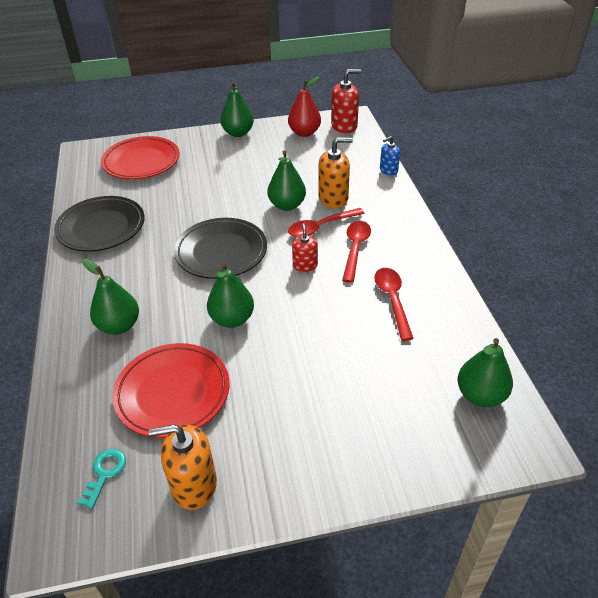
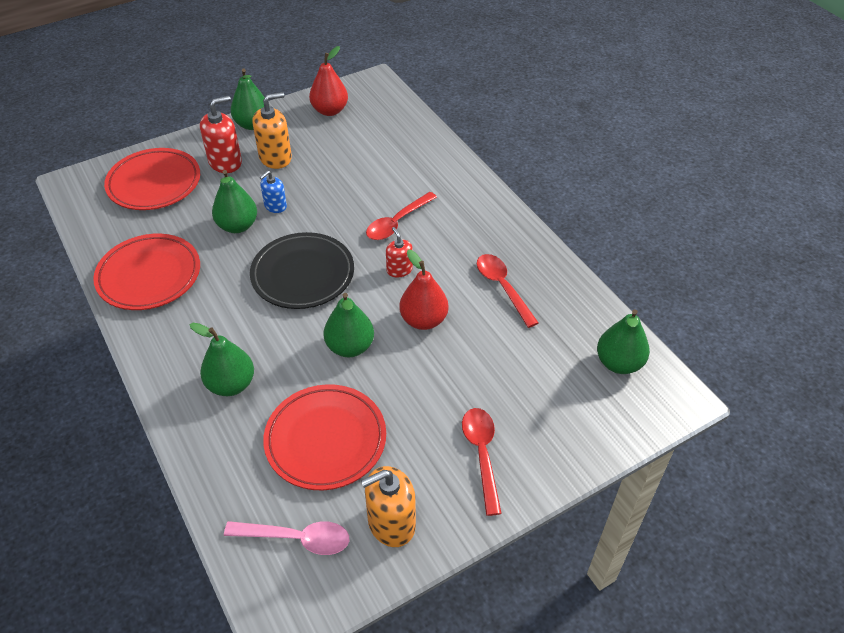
camera: 20 degrees left, 5 degrees up
(101, 228) = (149, 276): black plate -> red plate
(105, 473) = (297, 538): turquoise key -> pink spoon
(287, 205) = (349, 204): green pear -> green pear (237, 226)
(307, 312) = (423, 320): none -> red pear
(333, 198) = (396, 185): orange soap dispenser -> orange soap dispenser (275, 157)
(344, 126) = (371, 94): red soap dispenser -> red soap dispenser (225, 162)
(355, 249) = (443, 239): red spoon -> red spoon (482, 454)
(388, 170) = (441, 140): blue soap dispenser -> blue soap dispenser (275, 206)

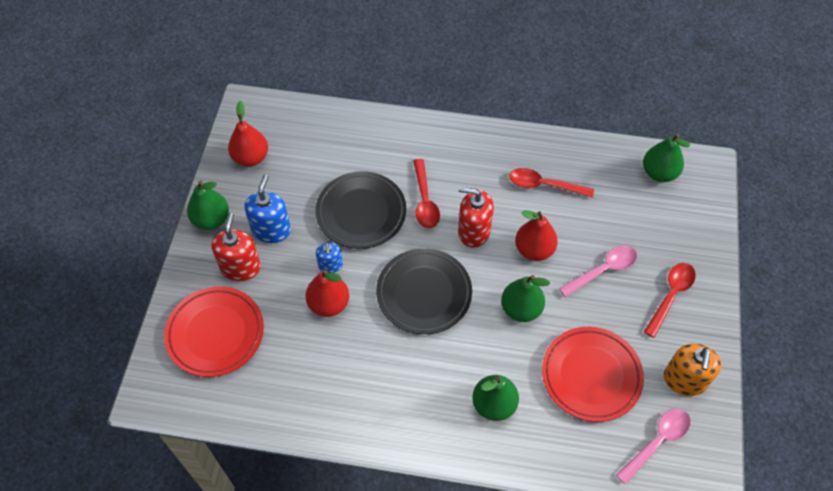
camera: 50 degrees left, 10 degrees up
(149, 276) = (329, 398): red plate -> none
(237, 226) = (329, 304): green pear -> red pear
(275, 157) = (271, 230): orange soap dispenser -> blue soap dispenser
(344, 194) = (361, 213): none -> black plate
(399, 270) = (474, 231): red soap dispenser -> red soap dispenser, size x1.66
(454, 383) = (603, 270): none -> pink spoon
(482, 454) = (671, 295): red spoon -> red spoon turned 90 degrees clockwise

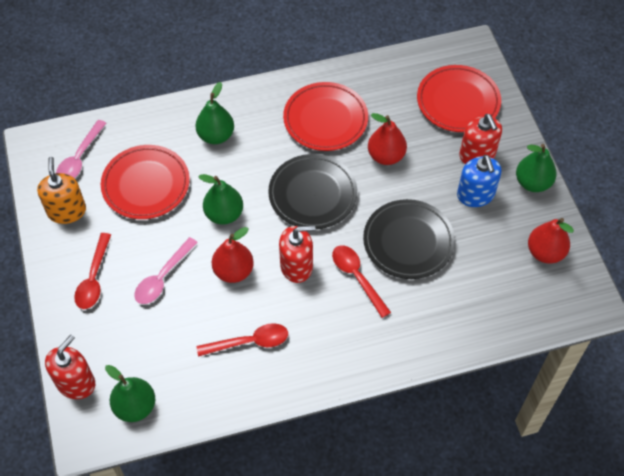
camera: 155 degrees right, 0 degrees up
(330, 265) = (405, 186): blue soap dispenser -> none
(366, 373) = (325, 120): none -> red plate
(707, 210) = (76, 382): none -> red soap dispenser

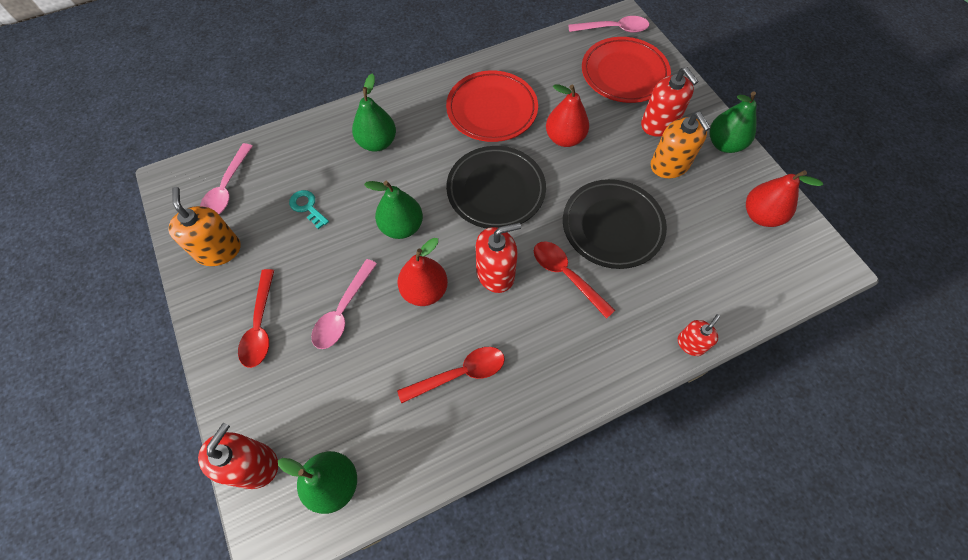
camera: 10 degrees left, 5 degrees up
(146, 185) = (307, 207): red plate -> turquoise key
(448, 349) = (691, 344): none -> red soap dispenser
(460, 55) = (613, 29): none -> pink spoon
(475, 195) = (669, 165): blue soap dispenser -> orange soap dispenser

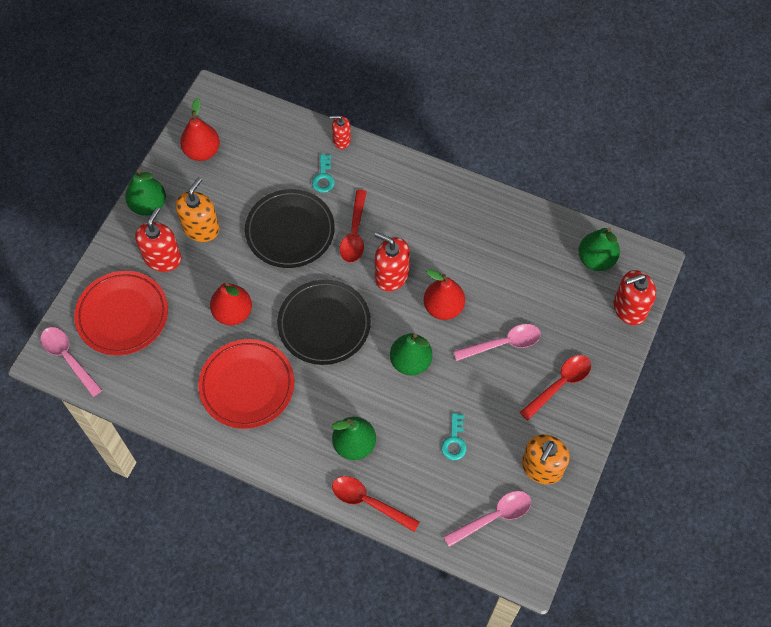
camera: 130 degrees left, 0 degrees up
(460, 374) = (476, 245): red spoon -> red spoon (368, 502)
(654, 294) = (323, 177): none -> turquoise key

